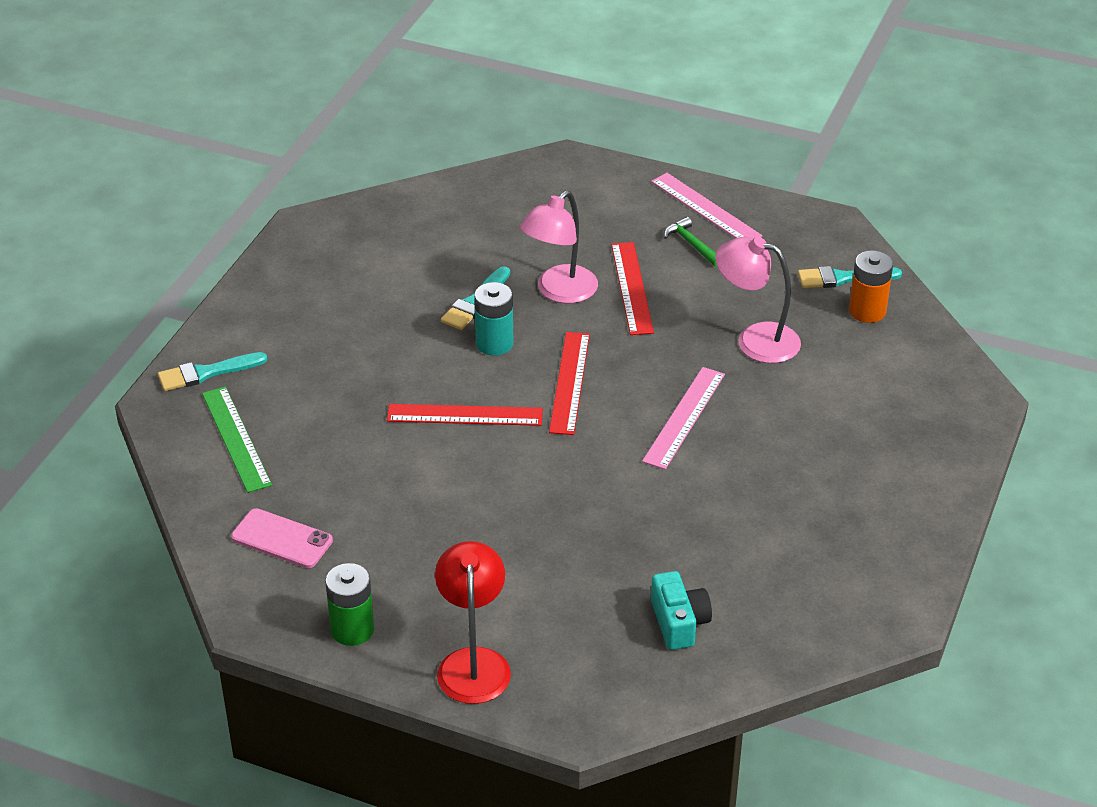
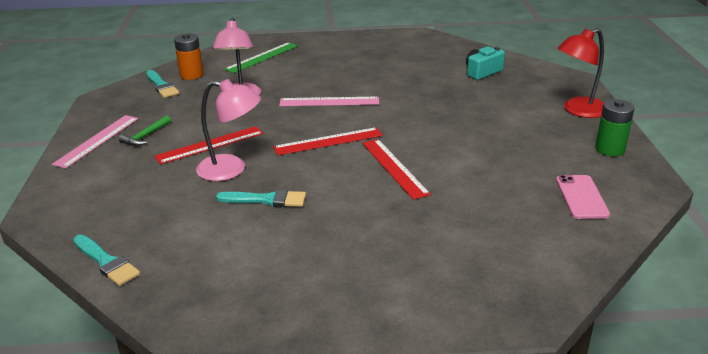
camera: 115 degrees left, 10 degrees down
(206, 373) = (464, 306): turquoise brush -> turquoise brush (106, 262)
(236, 439) = (519, 255): green ruler -> green ruler (262, 57)
(494, 343) = (310, 178): turquoise battery -> none

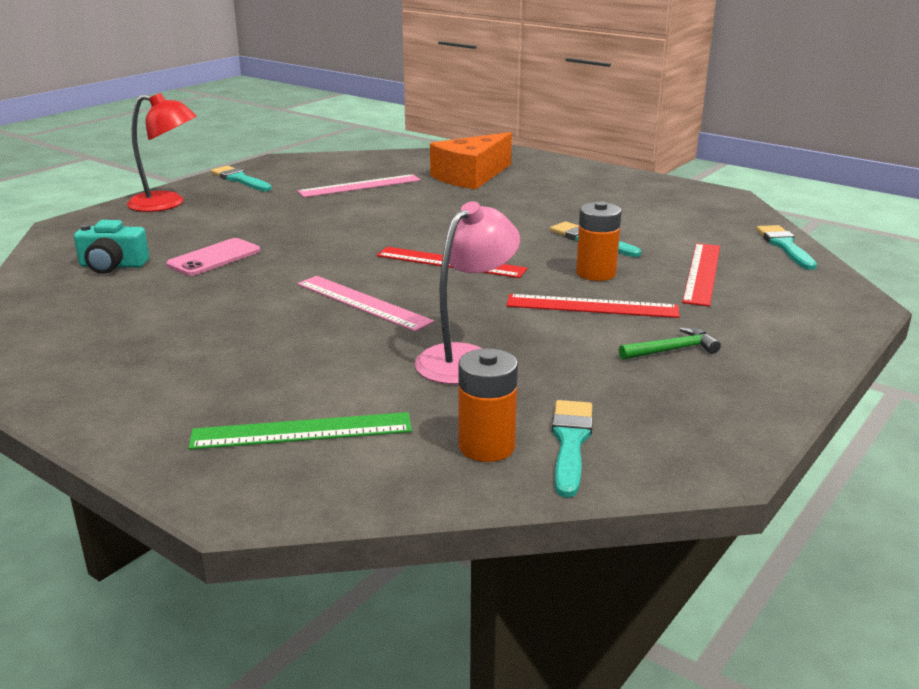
camera: 140 degrees left, 5 degrees down
(97, 140) = (754, 370): pink ruler -> pink ruler (360, 186)
(231, 169) = (595, 273): pink lamp -> orange battery
(394, 168) = (434, 223): red ruler -> red ruler (702, 273)
(473, 242) = (471, 176): none -> orange cheese
(581, 197) = (344, 170): pink phone -> pink phone (214, 258)
(610, 149) = (240, 179): green battery -> turquoise brush

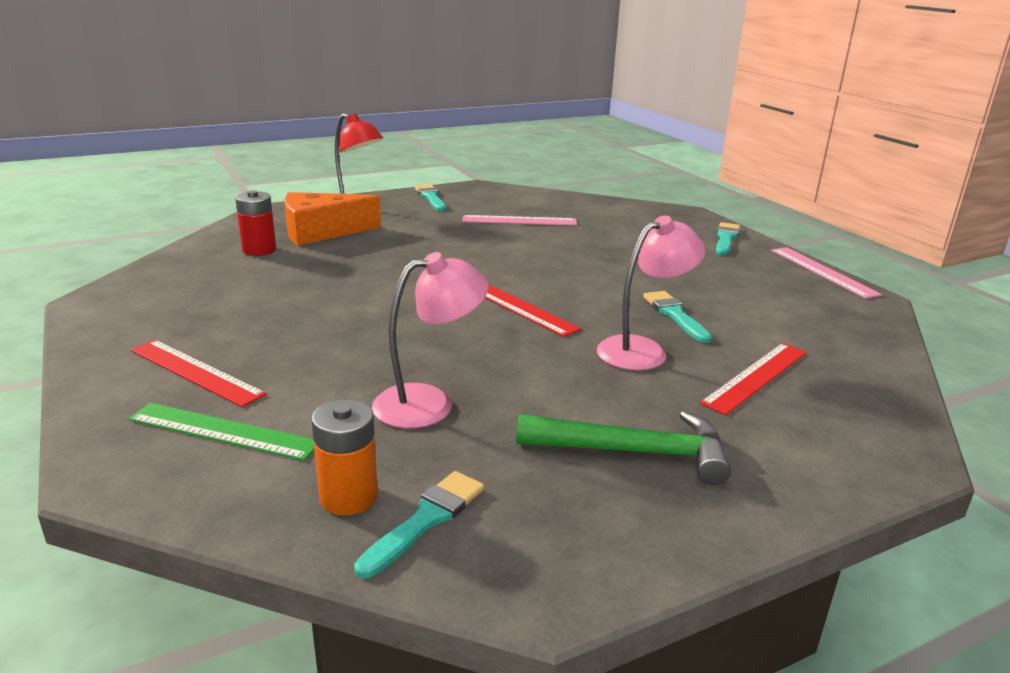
camera: 25 degrees right, 0 degrees up
(112, 266) = (259, 250): turquoise camera -> red battery
(214, 258) = (336, 260): pink phone -> none
(363, 302) = (403, 326): pink ruler -> pink ruler (823, 271)
(471, 176) = (627, 230): orange cheese -> orange cheese (321, 232)
(592, 306) = (602, 383): red ruler -> red ruler (195, 372)
(595, 273) = (643, 350): orange battery -> pink lamp
(671, 350) = (633, 452): green hammer -> green hammer, size x1.89
(785, 246) = (885, 369): turquoise brush -> turquoise brush (726, 238)

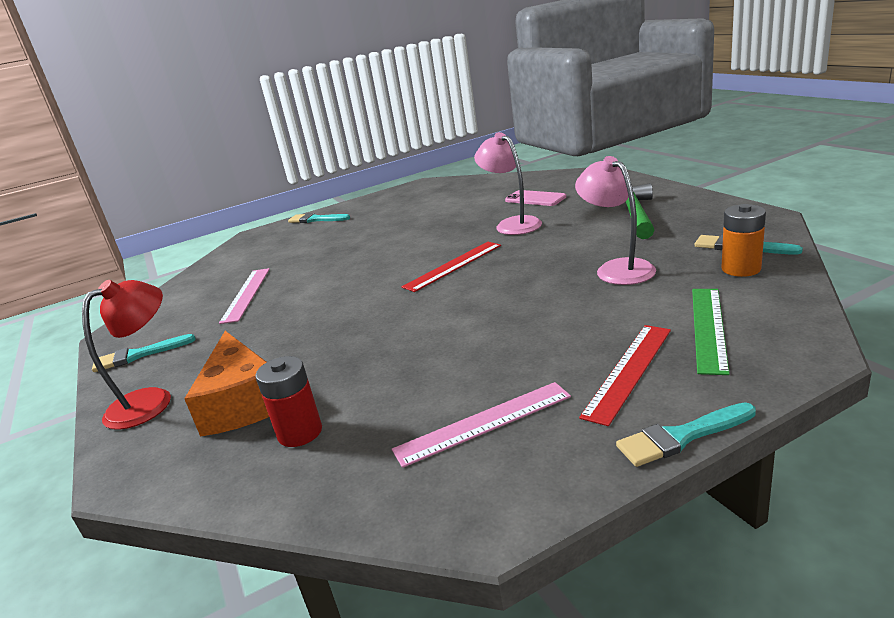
camera: 85 degrees left, 0 degrees up
(674, 315) = (457, 221): turquoise brush -> turquoise brush (681, 437)
(756, 377) = (535, 199): red ruler -> pink phone
(823, 271) = (382, 194): pink ruler -> pink ruler (483, 423)

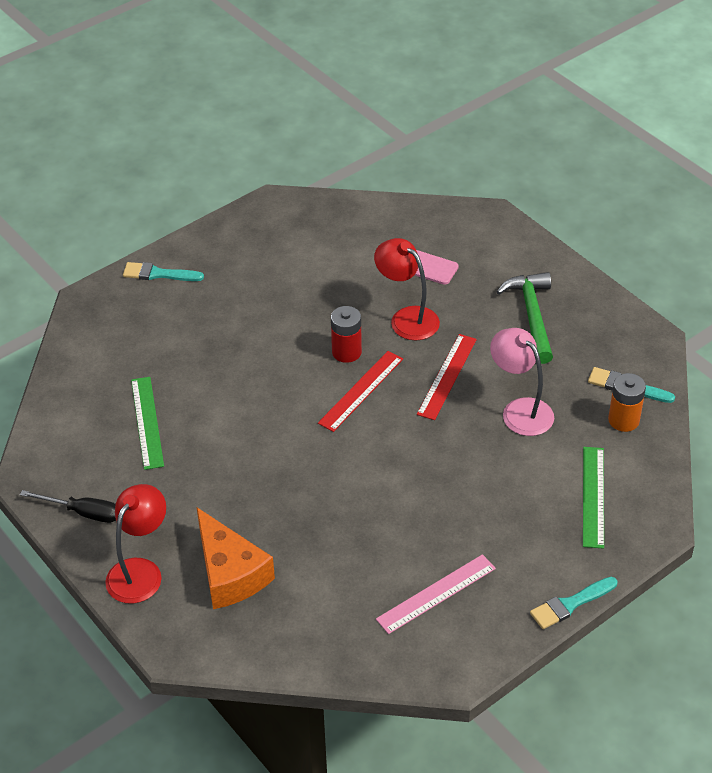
camera: 15 degrees left, 20 degrees up
(138, 355) = (83, 512): turquoise brush -> black screwdriver
(246, 294) = (147, 422): pink ruler -> green ruler
(300, 432) = (296, 604): red battery -> red battery (346, 352)
(512, 224) = (407, 318): pink lamp -> red lamp
(629, 371) = (535, 543): red ruler -> red ruler (447, 376)

